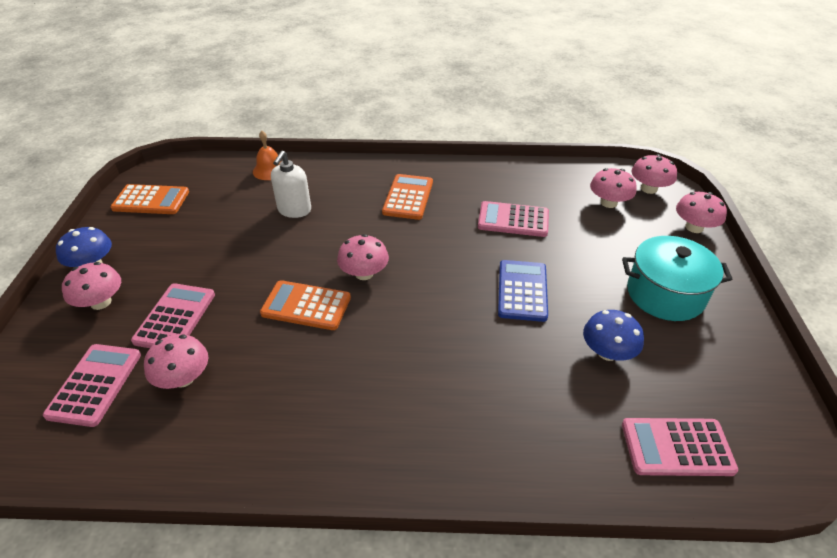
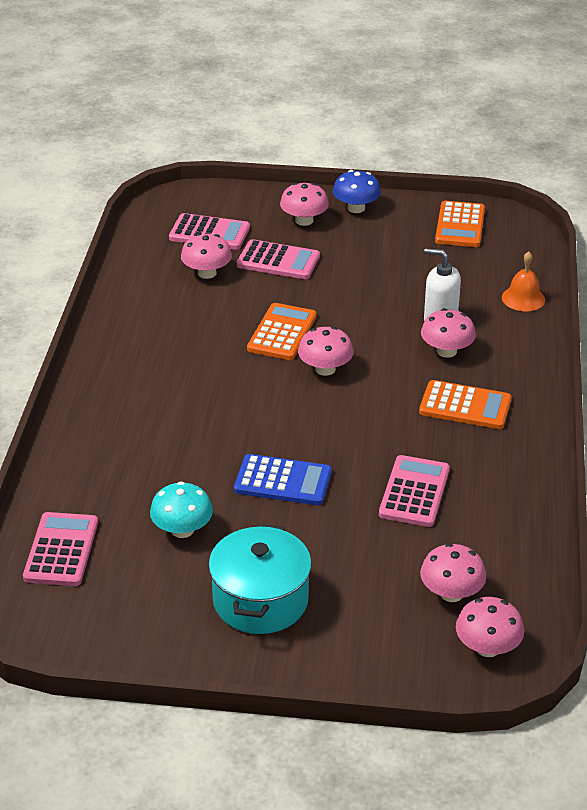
camera: 95 degrees right, 5 degrees down
(607, 352) = (182, 530): blue mushroom -> turquoise mushroom
(694, 227) = (389, 671): pink mushroom -> pink mushroom (446, 351)

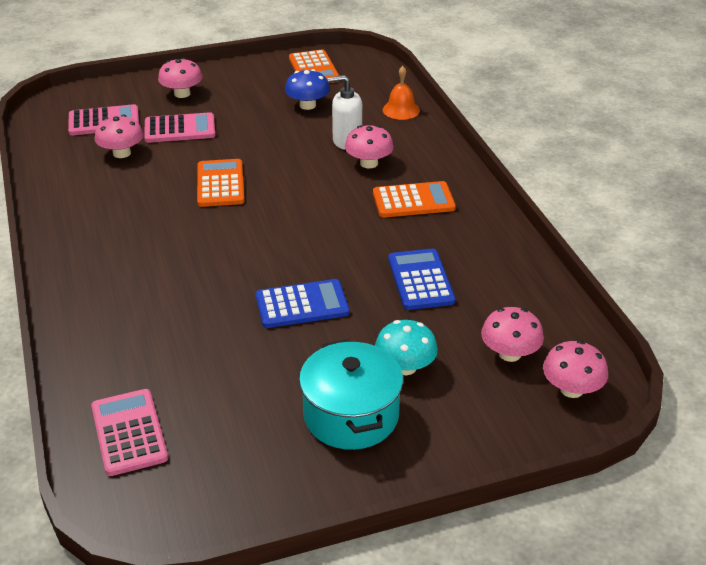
camera: 25 degrees left, 0 degrees up
(182, 530) = (237, 375): turquoise mushroom -> turquoise mushroom (405, 367)
(325, 369) = (277, 203): pink mushroom -> none
(356, 208) = (220, 75): blue mushroom -> blue mushroom (307, 105)
(414, 492) = (420, 280): pink calculator -> blue calculator

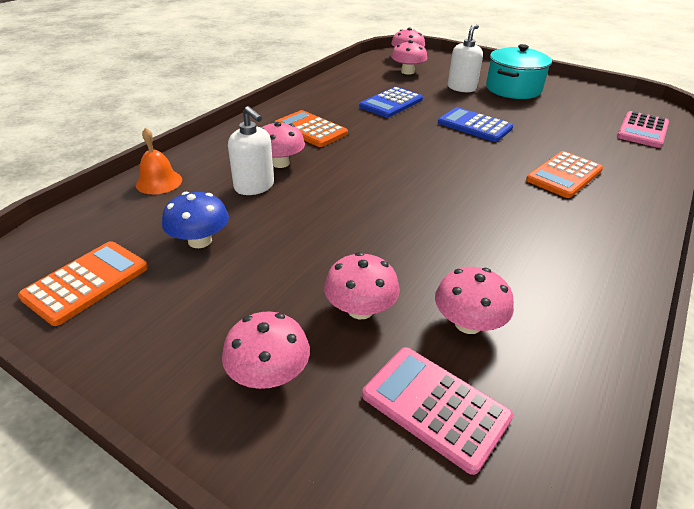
camera: 130 degrees left, 0 degrees up
(180, 129) = (360, 309): pink calculator -> pink mushroom
(220, 184) = (414, 218): orange calculator -> orange calculator (564, 175)
(405, 367) = (461, 88): turquoise mushroom -> white soap dispenser

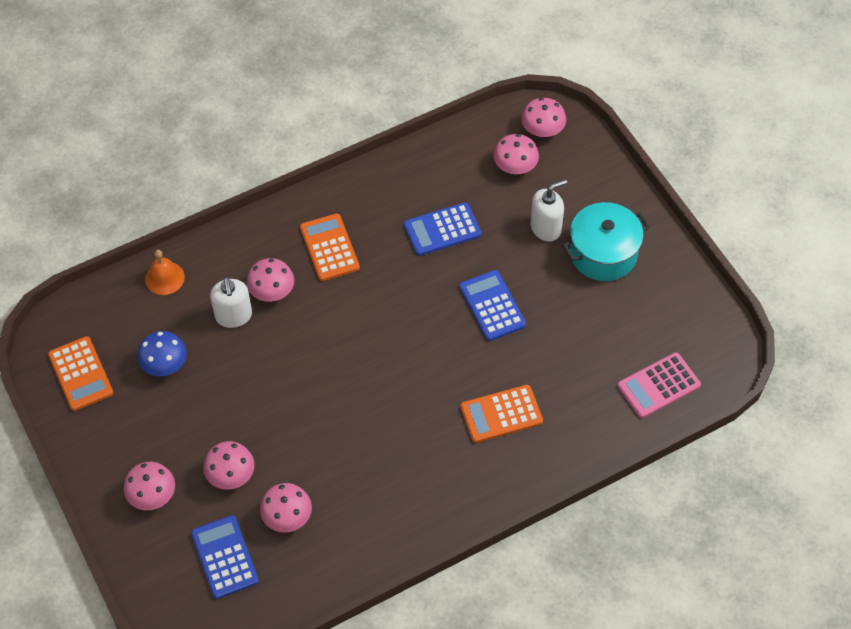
camera: 30 degrees right, 20 degrees up
(86, 282) = (80, 374): orange calculator -> orange calculator turned 90 degrees clockwise
(435, 406) = (225, 557): pink calculator -> blue calculator

